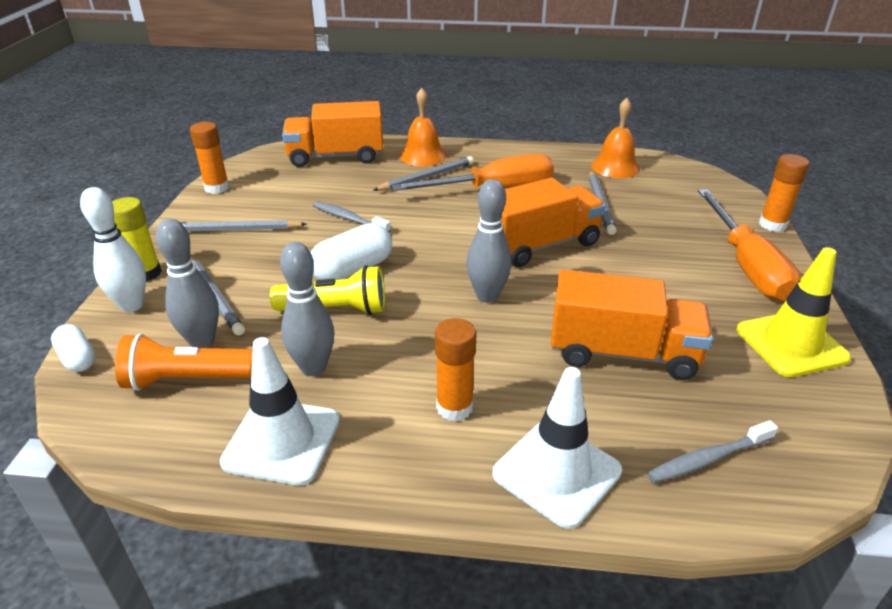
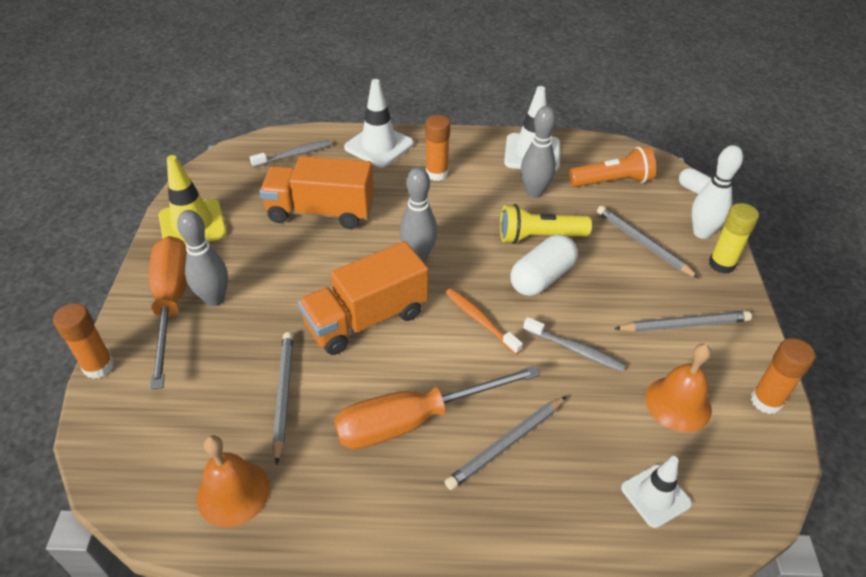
camera: 175 degrees right, 10 degrees up
(202, 341) = (623, 206): grey bowling pin -> grey bowling pin (214, 299)
(336, 157) = (655, 496): orange truck -> white traffic cone
(423, 155) = (524, 509): orange bell -> orange bell (678, 403)
(428, 240) = (480, 320): none -> orange toothbrush

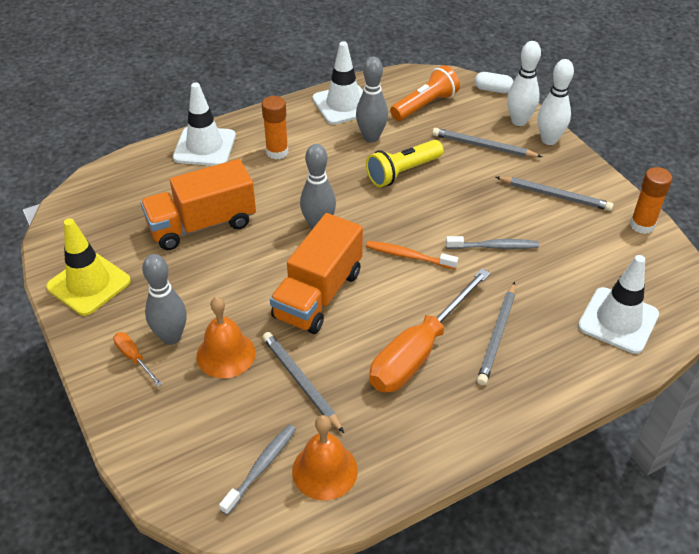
camera: 30 degrees left, 0 degrees up
(98, 366) = (115, 439): orange glue stick -> none
(171, 303) = (134, 358): orange screwdriver -> orange screwdriver, size x0.43
(294, 155) = (130, 184): grey toothbrush -> grey toothbrush (261, 468)
(542, 278) = (429, 203): white capsule -> none
(655, 496) = (618, 320): white traffic cone -> white traffic cone, size x1.56
(678, 403) = (589, 252): orange bell -> orange bell (226, 354)
(684, 325) = (554, 195): grey pencil -> grey pencil turned 60 degrees clockwise
(721, 264) = (549, 140): yellow glue stick -> white bowling pin

